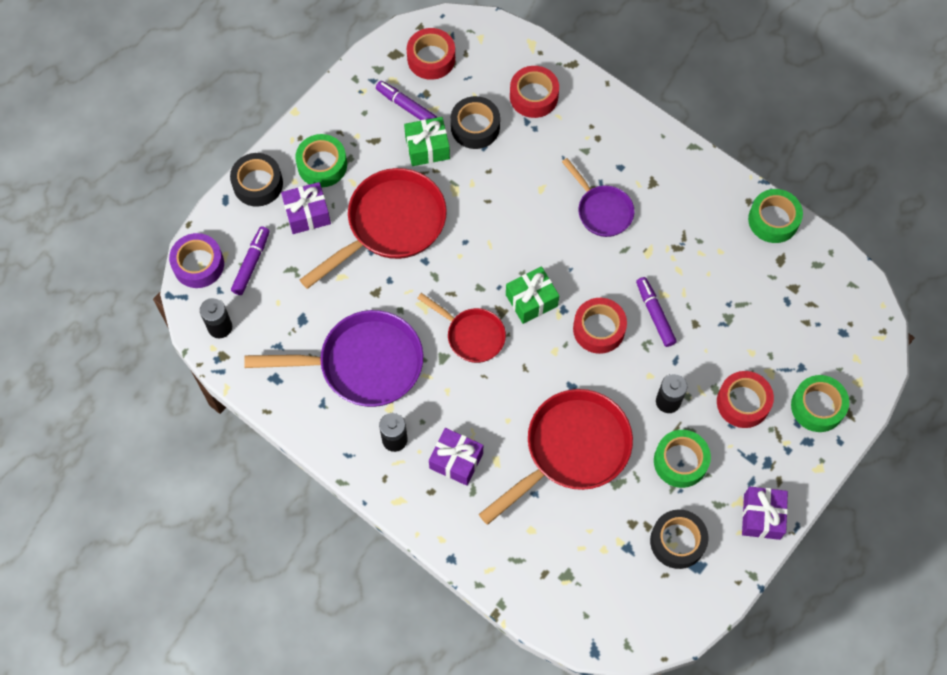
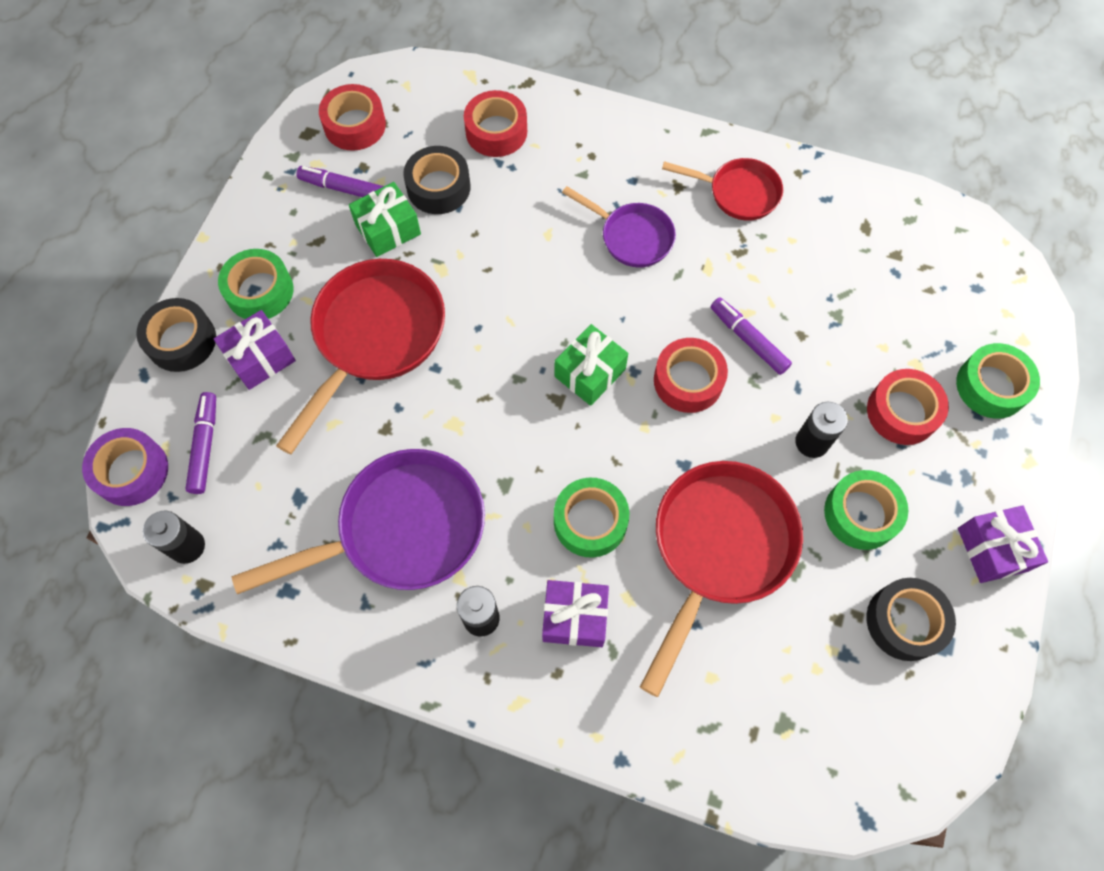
camera: 20 degrees left, 0 degrees up
(472, 335) = (531, 442): red pan -> red pan (738, 193)
(773, 220) = (836, 185): green tape -> green tape (590, 521)

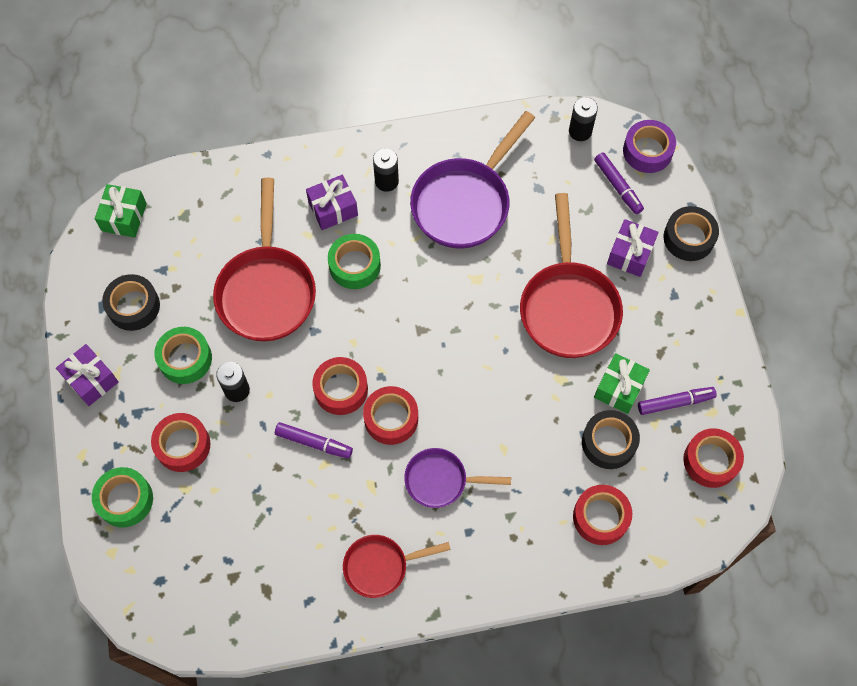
camera: 150 degrees right, 0 degrees up
(260, 291) = (668, 296): green tape -> none
(590, 373) = (410, 359): green gift -> green gift (124, 217)
(649, 321) = (391, 418): none -> red tape

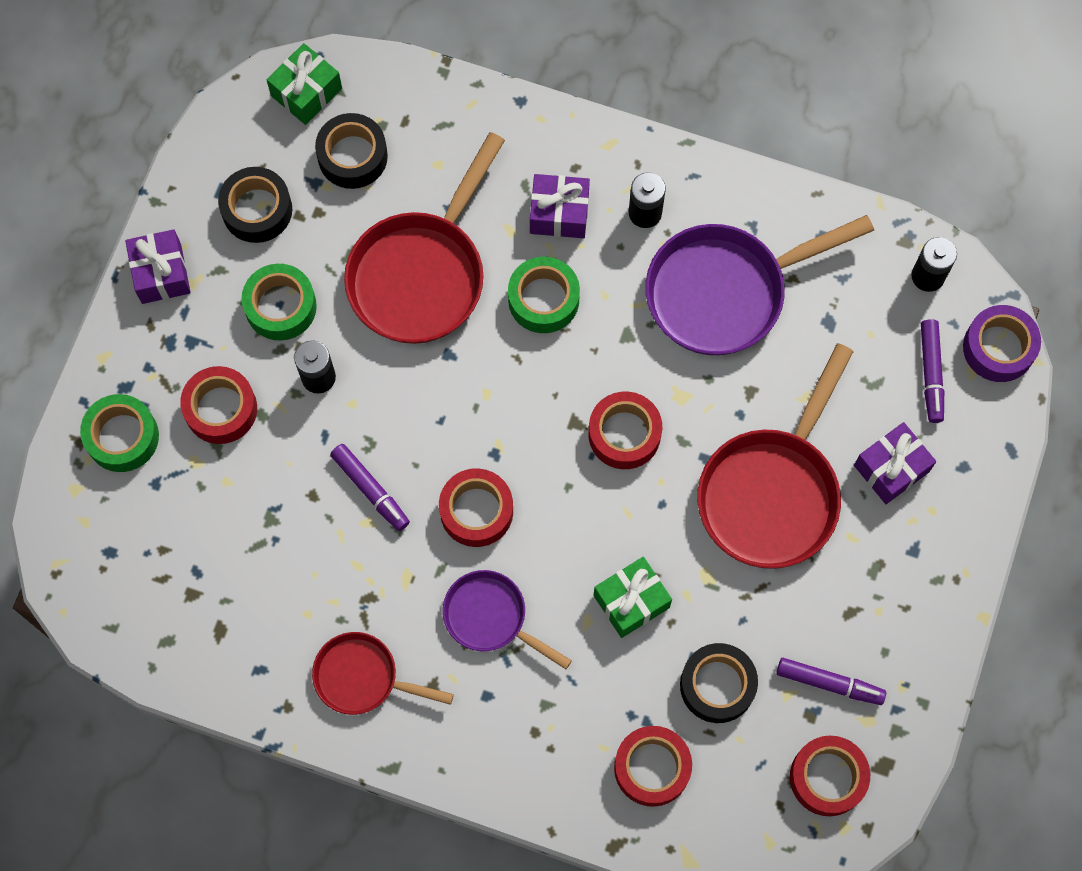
camera: 30 degrees right, 5 degrees up
(341, 389) = (438, 443): red tape -> red tape (624, 434)
(619, 388) = (771, 627): green gift -> green gift (631, 601)
(689, 238) = (979, 488): black tape -> black tape (352, 156)

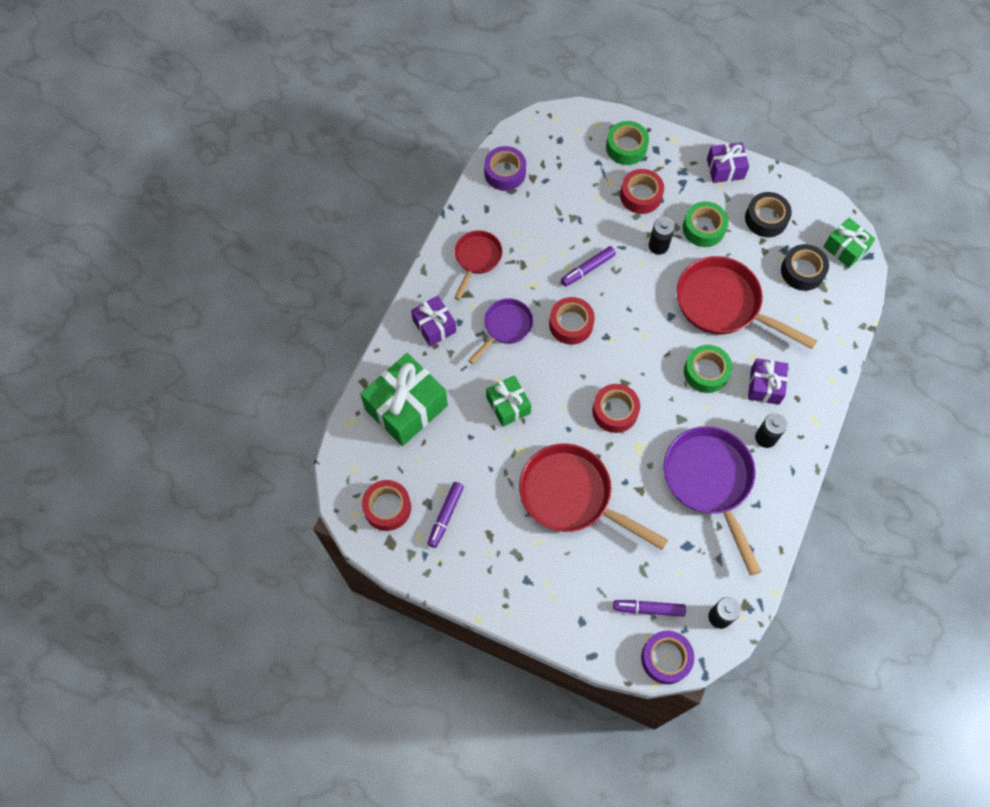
camera: 95 degrees right, 5 degrees down
(183, 644) = (505, 173): none -> purple tape
(652, 768) = (406, 407): red tape -> green gift
(717, 685) = (451, 449): black tape -> none
(891, 468) = (583, 573): purple gift -> purple gift (434, 326)

